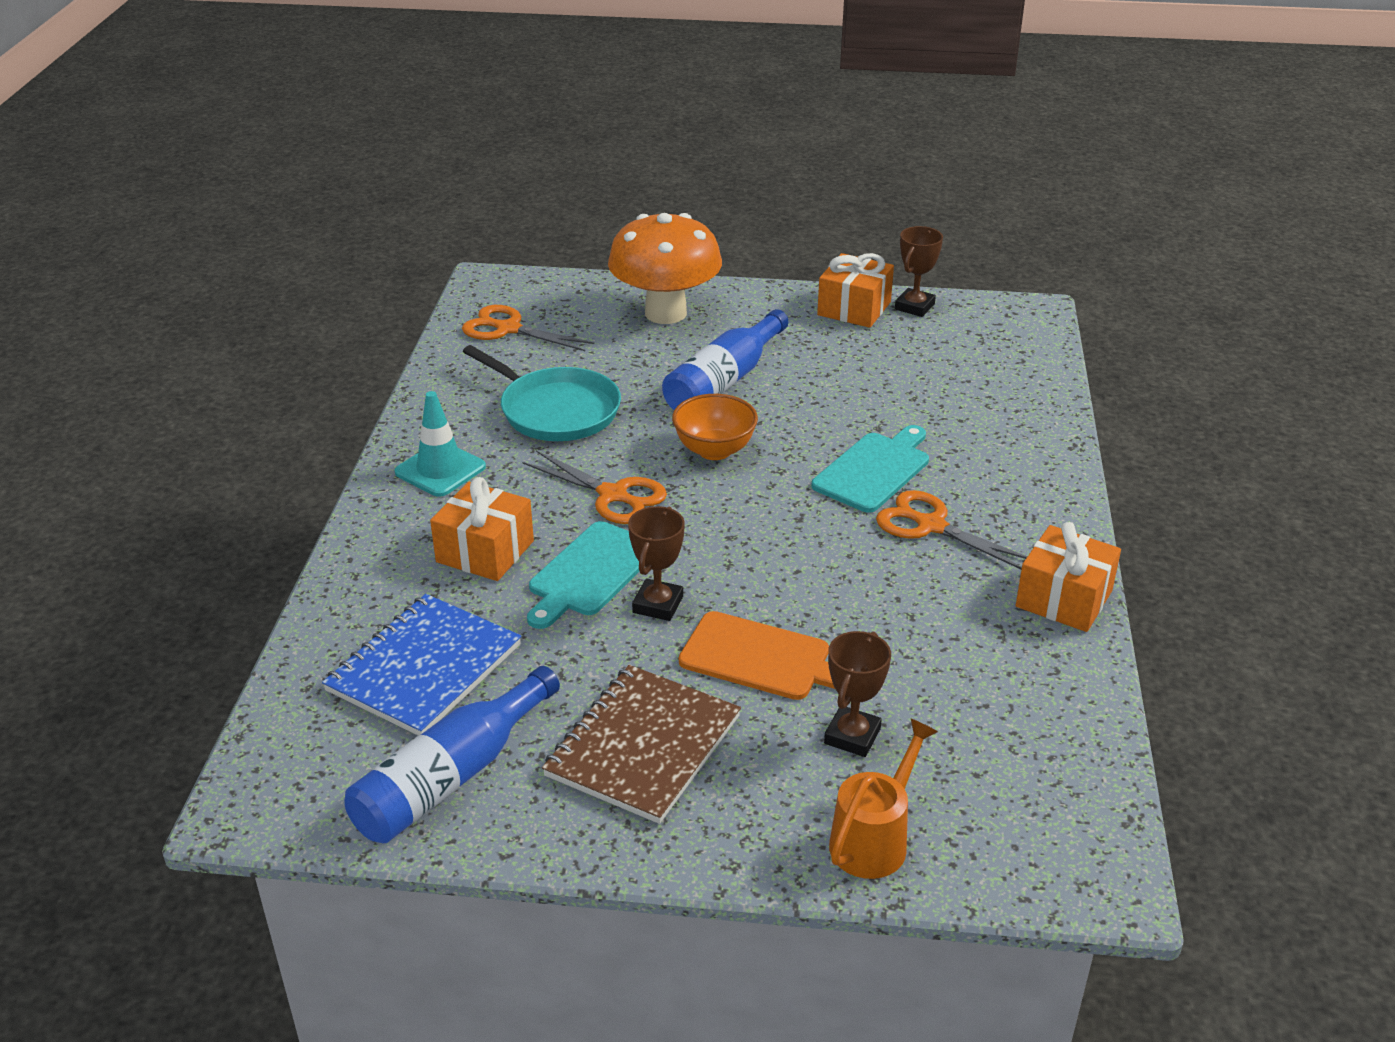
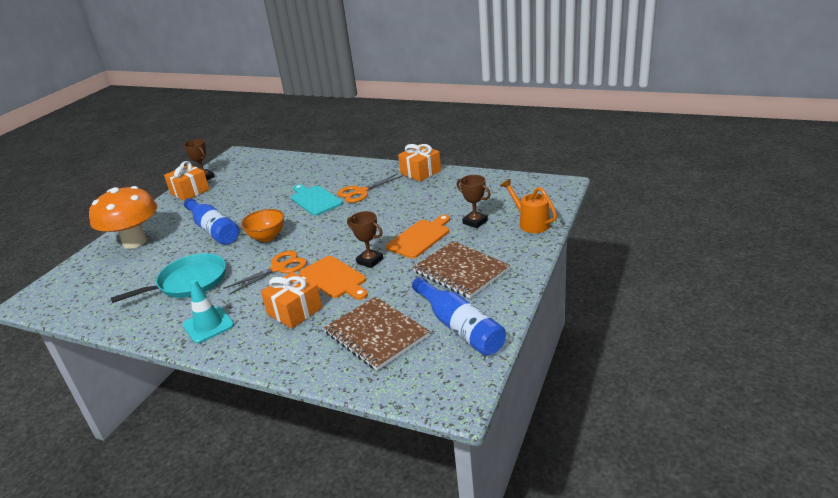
camera: 70 degrees left, 5 degrees down
(424, 668) = (376, 334): blue notebook -> brown notebook
(508, 329) = (90, 295): orange scissors -> none
(591, 572) = (334, 278): turquoise cutting board -> orange cutting board

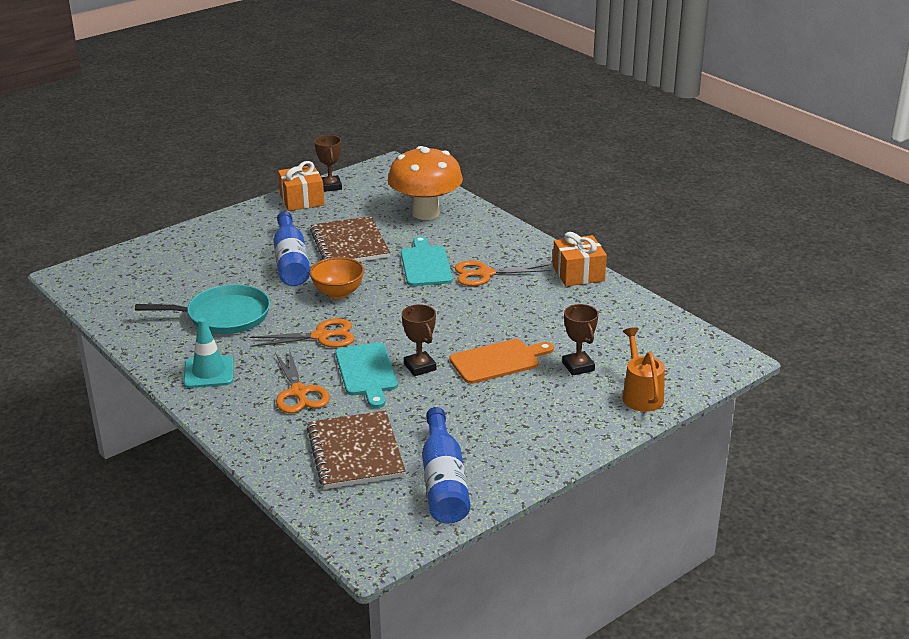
camera: 25 degrees right, 0 degrees up
(135, 242) = (205, 245): orange mushroom -> orange mushroom (425, 213)
(294, 311) = (299, 392): orange gift -> orange scissors
(334, 278) = (367, 372): orange cutting board -> turquoise cutting board
(461, 271) = (504, 420): brown notebook -> brown notebook (349, 244)

